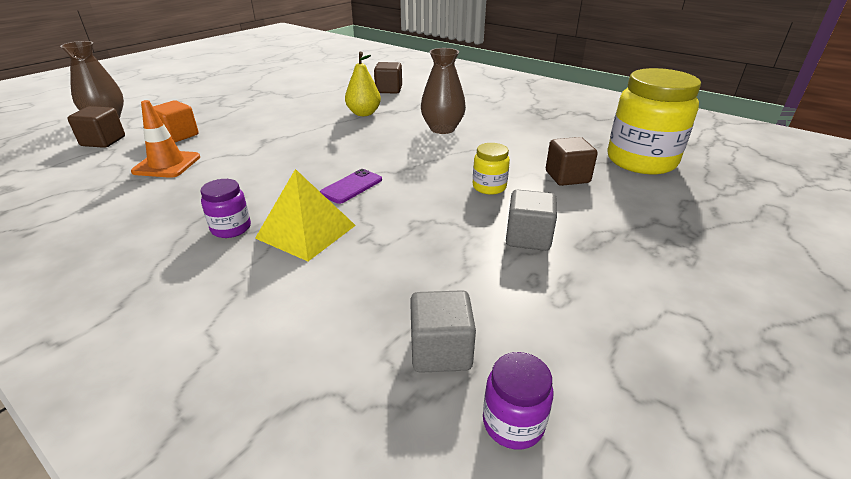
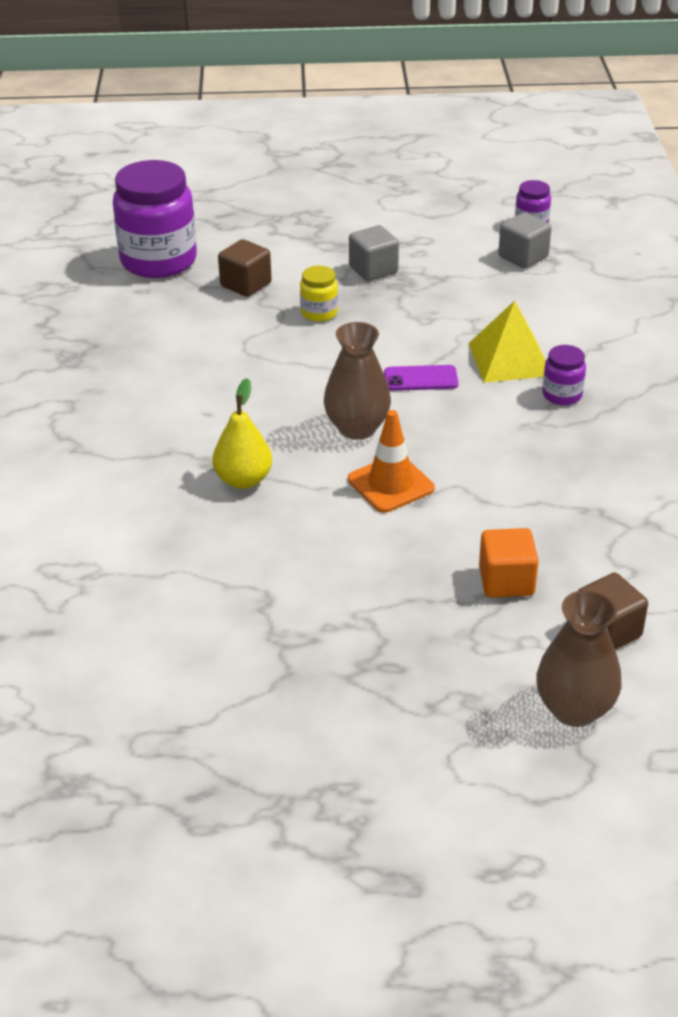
camera: 130 degrees left, 5 degrees up
(167, 164) = (558, 522): orange traffic cone -> orange traffic cone (390, 484)
(389, 90) = (122, 515): brown cube -> none
(442, 129) = (218, 396): brown vase -> brown vase (357, 428)
(641, 161) = (158, 261): yellow jar -> purple jar

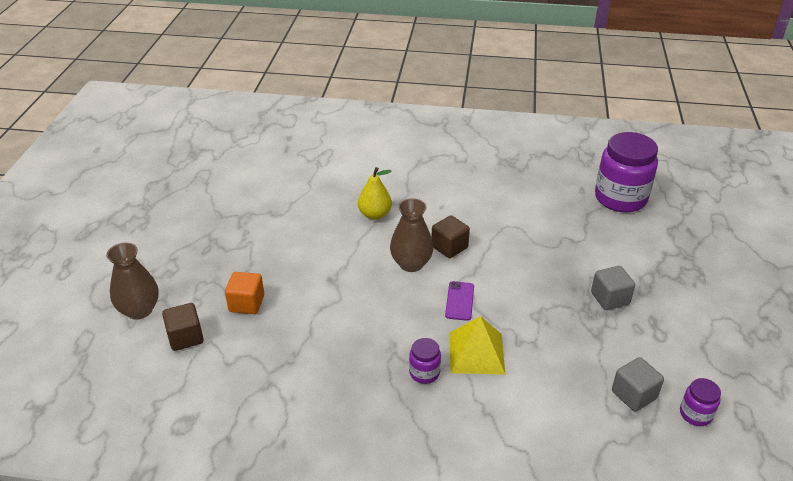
camera: 100 degrees right, 0 degrees up
(246, 284) = (588, 233): brown cube -> brown cube (449, 247)
(319, 313) = (549, 263): yellow jar -> none
(390, 484) = (351, 270): orange traffic cone -> none

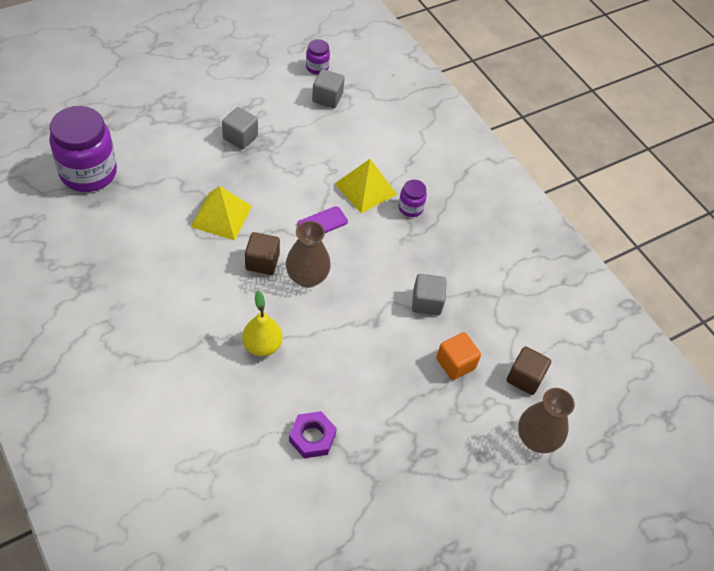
camera: 135 degrees left, 15 degrees up
(283, 205) = (312, 437): none -> purple nut
(315, 320) = (426, 302): none -> grey cube
(517, 246) = (221, 216): none -> yellow pyramid

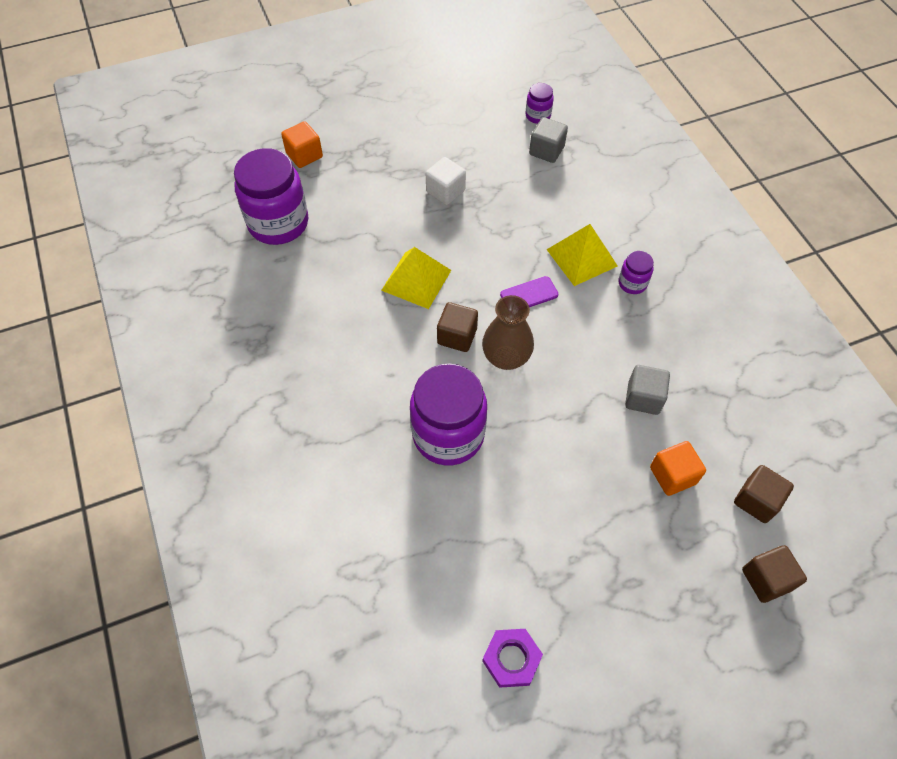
camera: 15 degrees right, 5 degrees up
(106, 111) = (304, 155): none -> orange cube
(240, 137) = (445, 191): grey cube -> white cube
(262, 345) = (448, 434): yellow pear -> purple jar
(312, 437) = (496, 550): purple nut -> purple nut (511, 659)
(536, 439) = (766, 579): brown vase -> brown cube

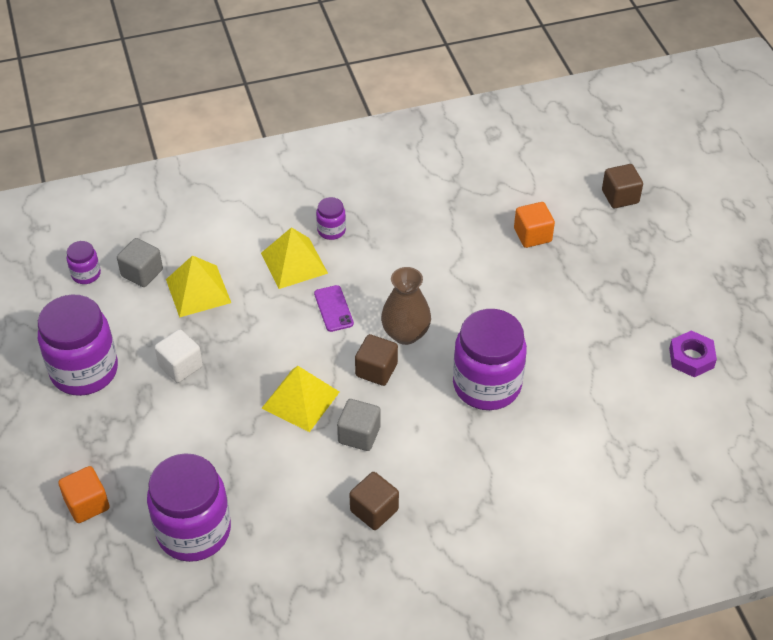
camera: 85 degrees left, 10 degrees down
(434, 132) = (84, 371): none -> purple jar
(533, 191) = (198, 291): none -> yellow pyramid
(643, 398) = (457, 242): grey cube -> grey cube (359, 435)
(756, 501) = (555, 189): brown cube -> brown cube (374, 510)

